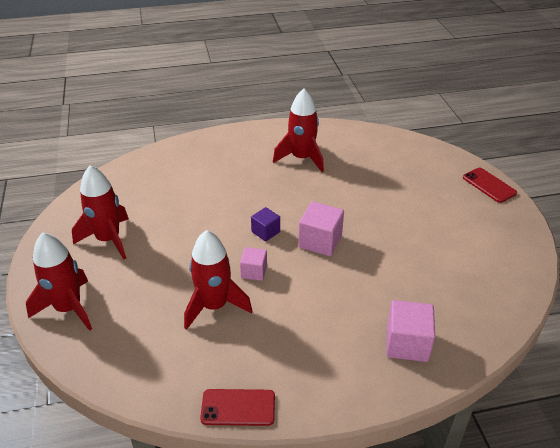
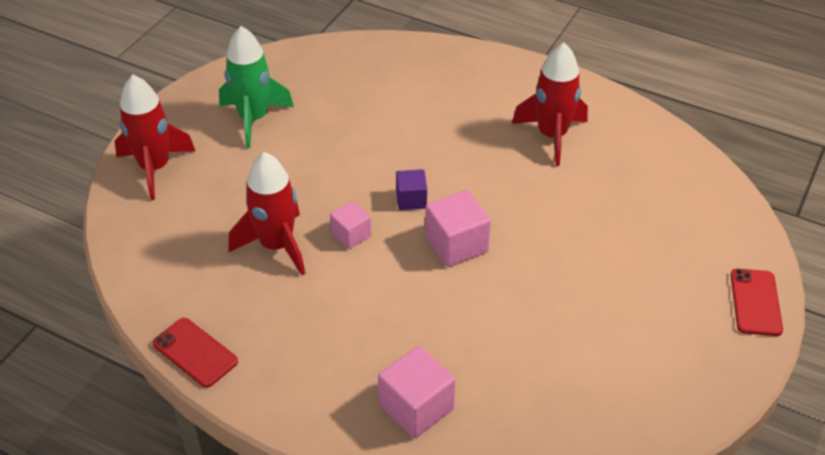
camera: 40 degrees right, 5 degrees up
(108, 239) = (254, 119): red rocket -> green rocket

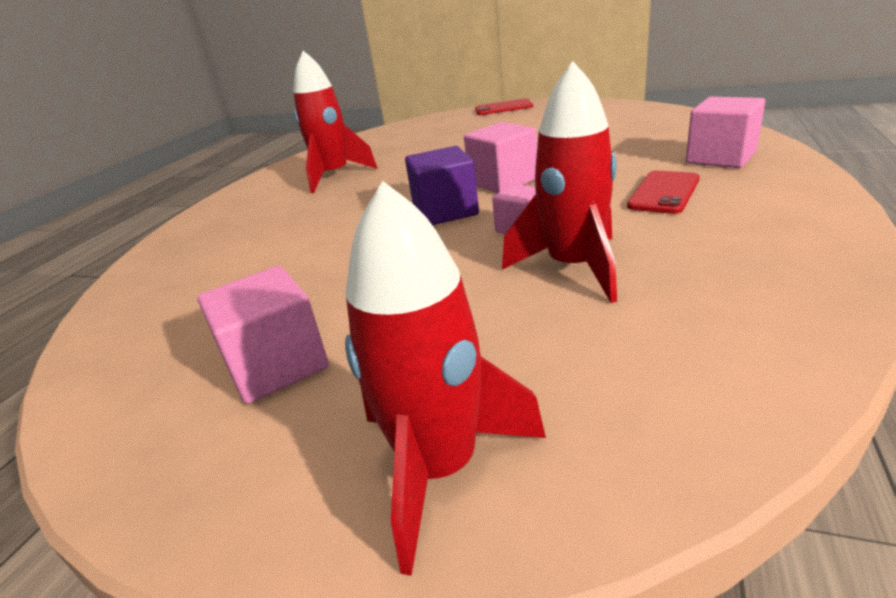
camera: 95 degrees left, 15 degrees down
(195, 352) = (831, 273): red phone -> red phone (664, 193)
(254, 119) = (277, 365): green rocket -> pink cube
(411, 199) = (445, 211): purple cube -> purple cube, size x1.62

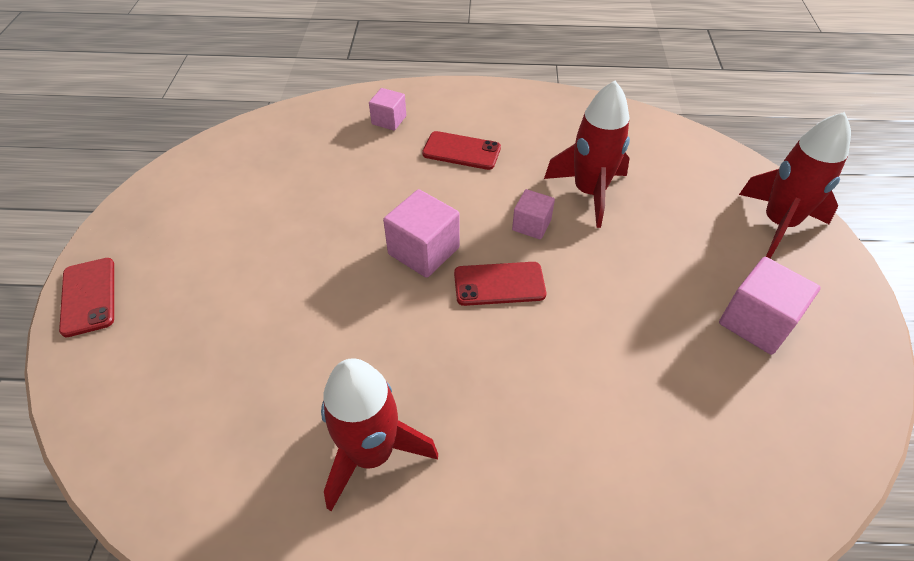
camera: 110 degrees left, 20 degrees up
(445, 211) = (499, 284): purple cube -> red phone
(720, 158) = (389, 120): pink cube -> pink cube, size x0.62

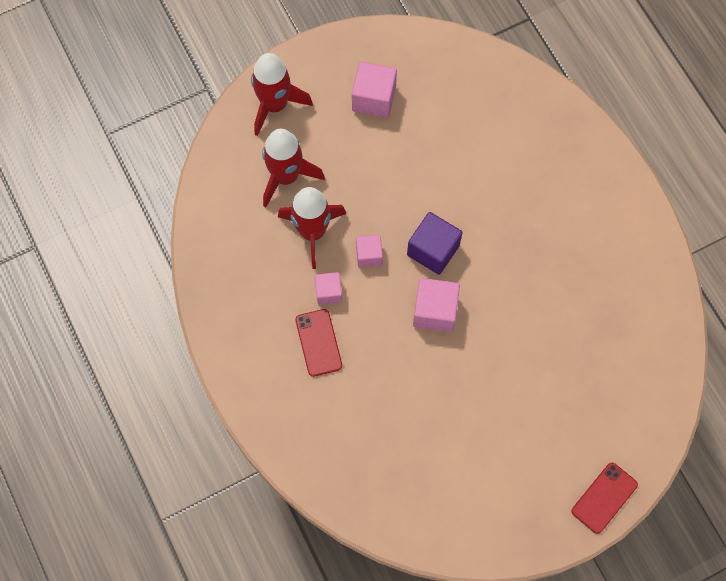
camera: 120 degrees left, 20 degrees up
(371, 453) = (584, 256): red rocket -> red rocket (286, 177)
(389, 120) = (313, 422): pink cube -> pink cube (328, 292)
(499, 284) = (433, 250): red phone -> purple cube

